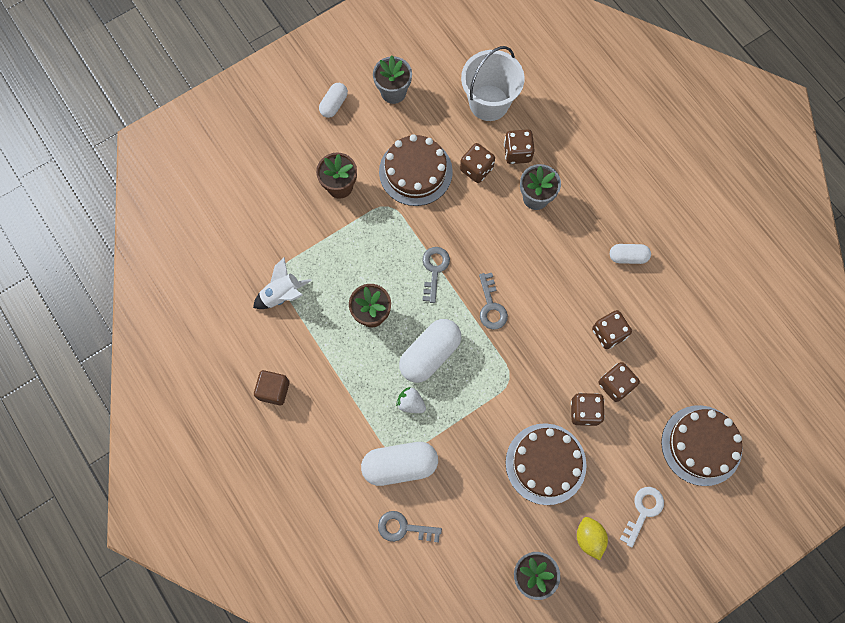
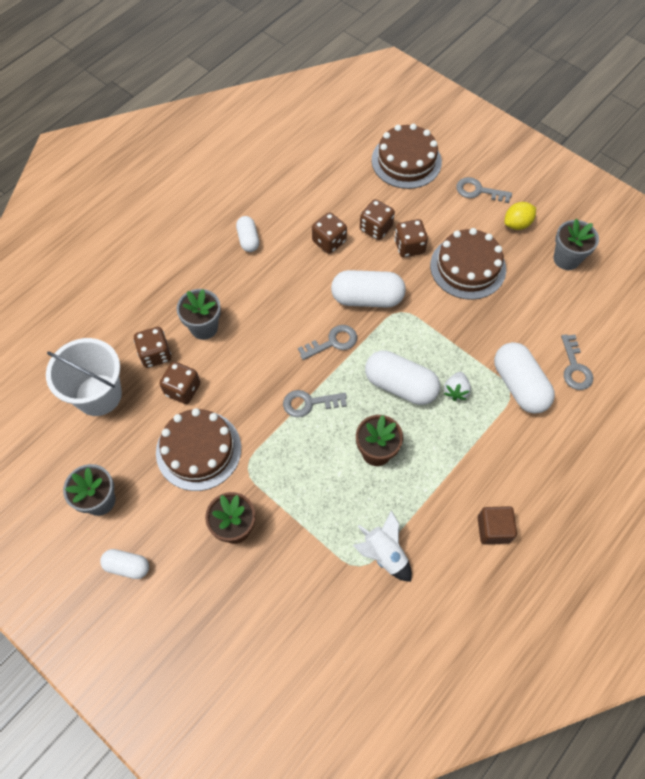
camera: 105 degrees left, 10 degrees down
(532, 351) = (367, 298): none -> white capsule
(643, 511) = (478, 191): white key -> grey key

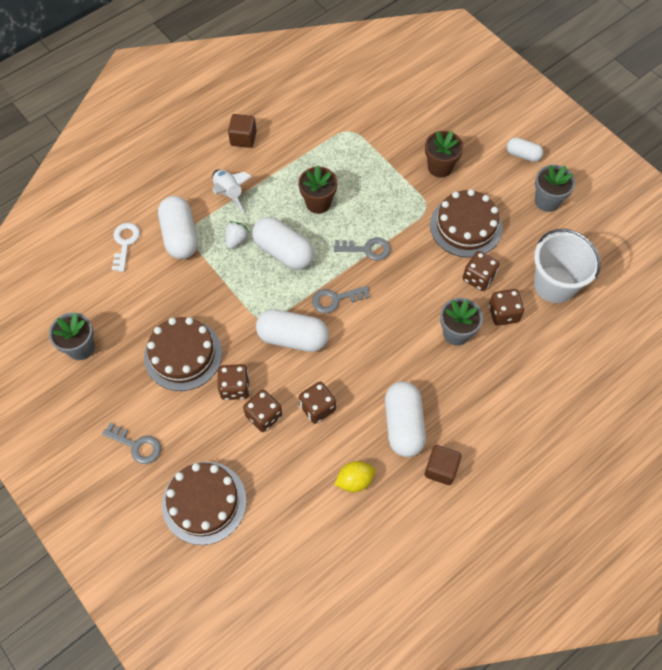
camera: 170 degrees left, 0 degrees up
(212, 211) = (441, 469): none -> brown cube
(248, 239) = (403, 425): white capsule -> white capsule, size x1.76
(384, 554) = (329, 135): white rocket -> white rocket (229, 193)
(517, 224) = (112, 396): yellow lemon -> yellow lemon (355, 480)
(575, 367) = (125, 243): grey key -> white key

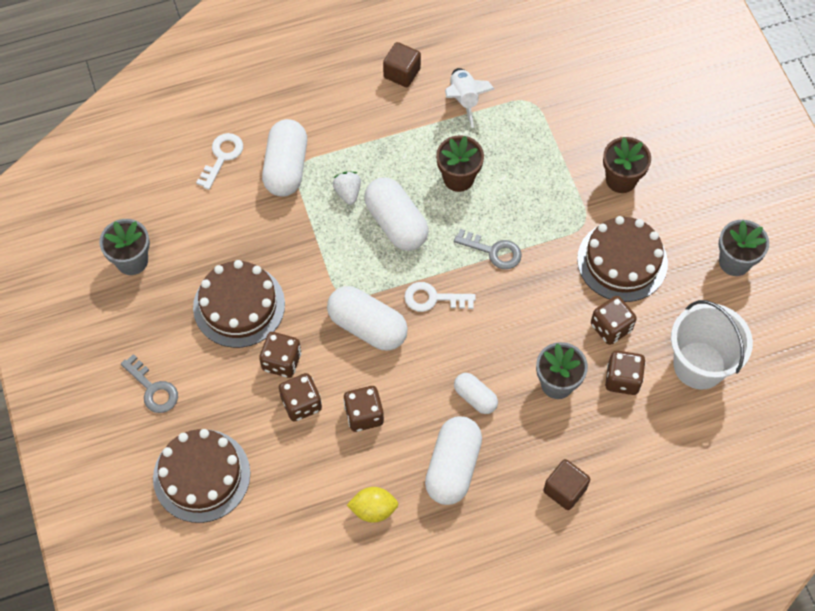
camera: 20 degrees right, 0 degrees up
(229, 193) = (360, 134): white rocket -> white rocket (464, 100)
(236, 240) = (348, 193): white strawberry -> white strawberry turned 60 degrees counterclockwise
(335, 299) = (433, 298): grey key -> white key
(441, 469) = (475, 531): brown cube -> brown cube (565, 490)
(523, 155) = (729, 195): white capsule -> white capsule (475, 397)

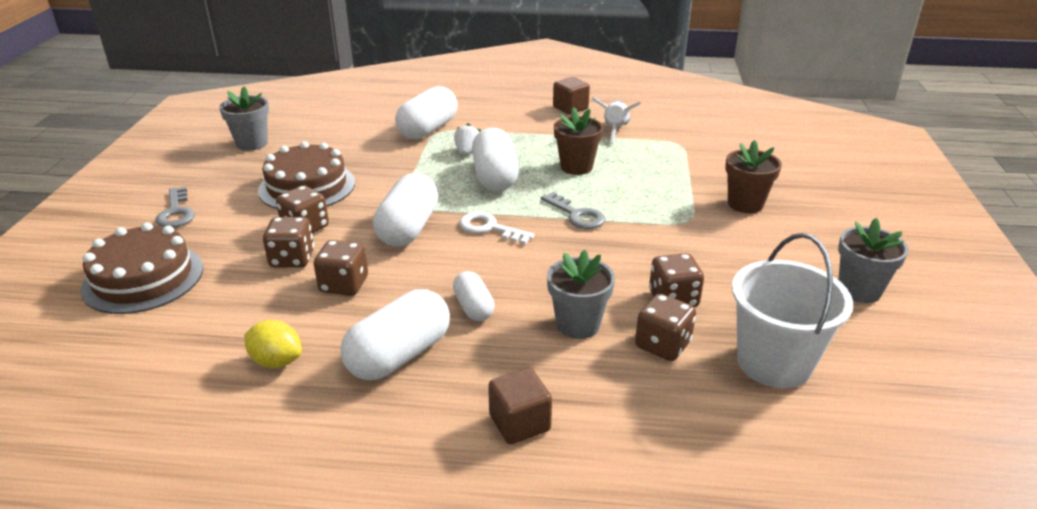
camera: 25 degrees right, 30 degrees down
(222, 157) = (382, 114): white key -> none
(367, 327) = (408, 228): white capsule -> white capsule turned 45 degrees clockwise
(622, 261) = (716, 255): brown cake -> none

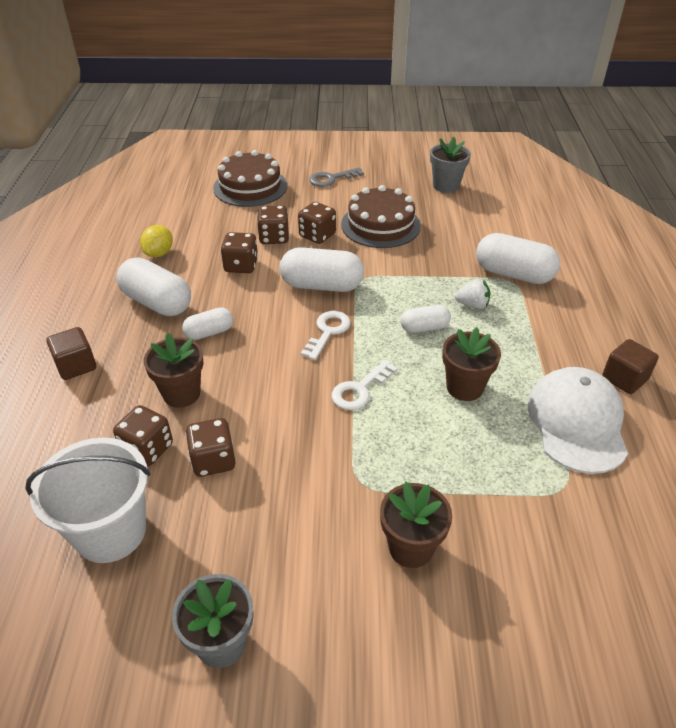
camera: 85 degrees right, 10 degrees up
(495, 177) = (424, 328): white capsule -> white capsule, size x0.57
(576, 215) = (360, 389): grey key -> white key
(578, 325) = (181, 394): grey flower pot -> brown flower pot
(615, 130) = (577, 422): white rocket -> white cap

